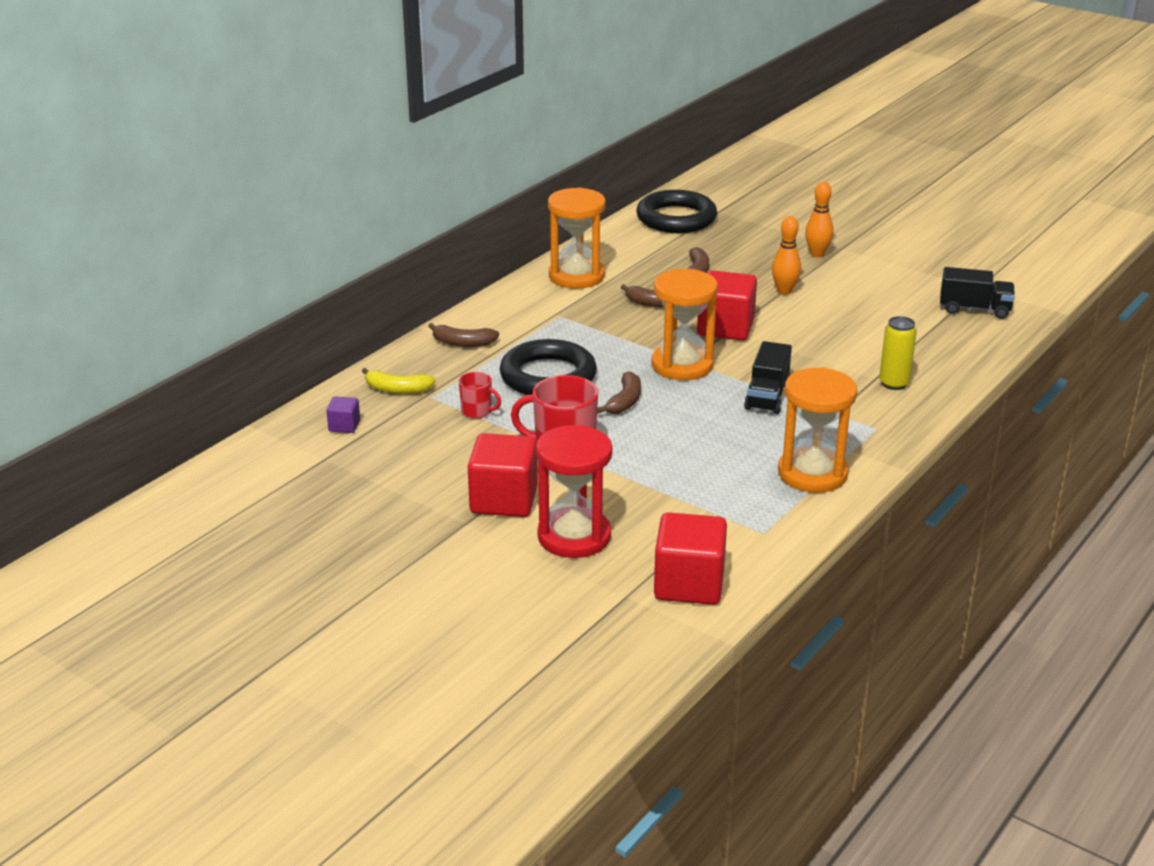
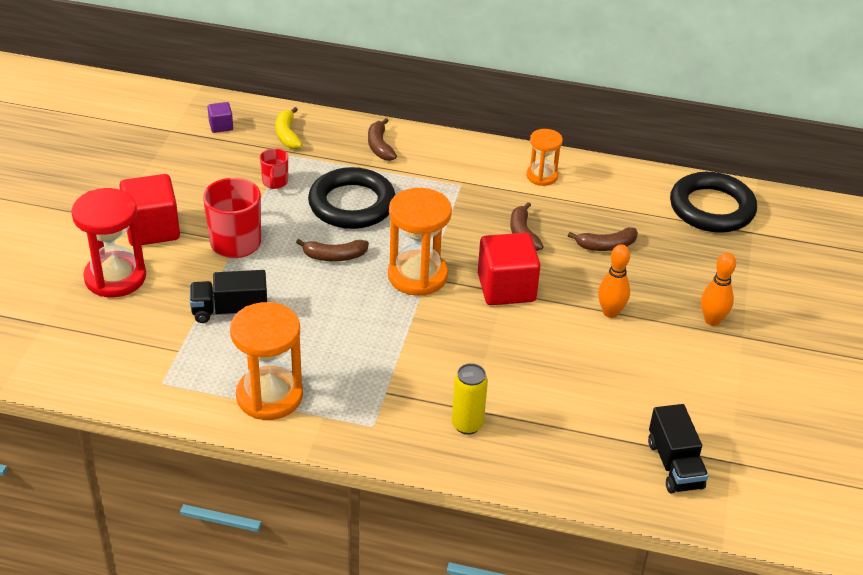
camera: 65 degrees right, 10 degrees up
(576, 276) = (542, 176): orange hourglass -> orange hourglass, size x0.58
(689, 584) = (70, 354): red cube -> none
(767, 396) = (391, 341): black truck -> black truck (230, 310)

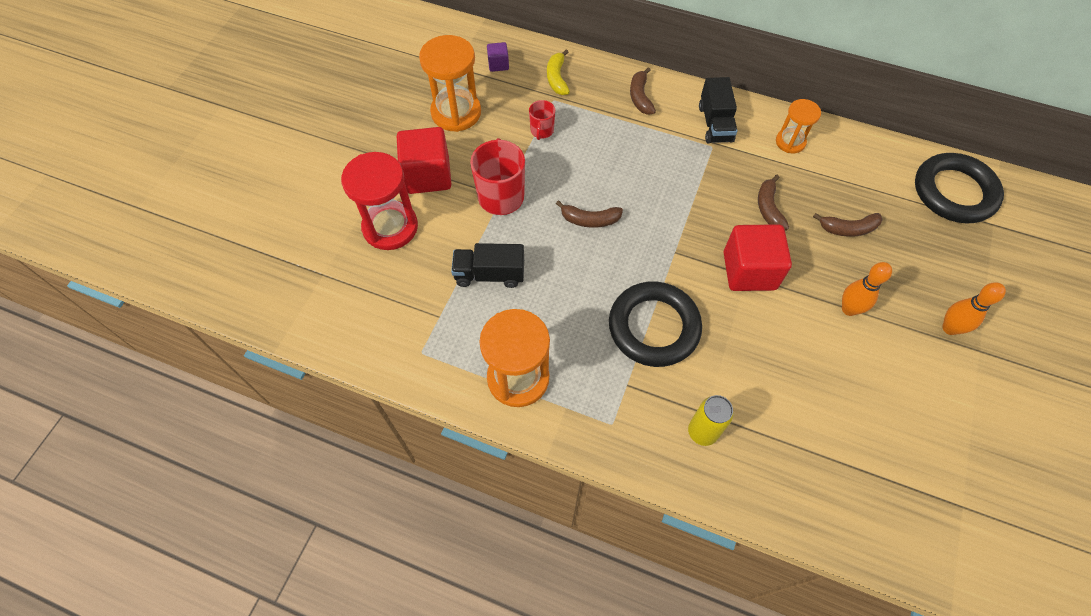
camera: 10 degrees right, 20 degrees up
(352, 204) = (610, 161): black ring -> black ring (654, 327)
(417, 276) = (666, 249): orange hourglass -> orange hourglass (456, 113)
(674, 465) = (905, 504): black truck -> black truck (715, 123)

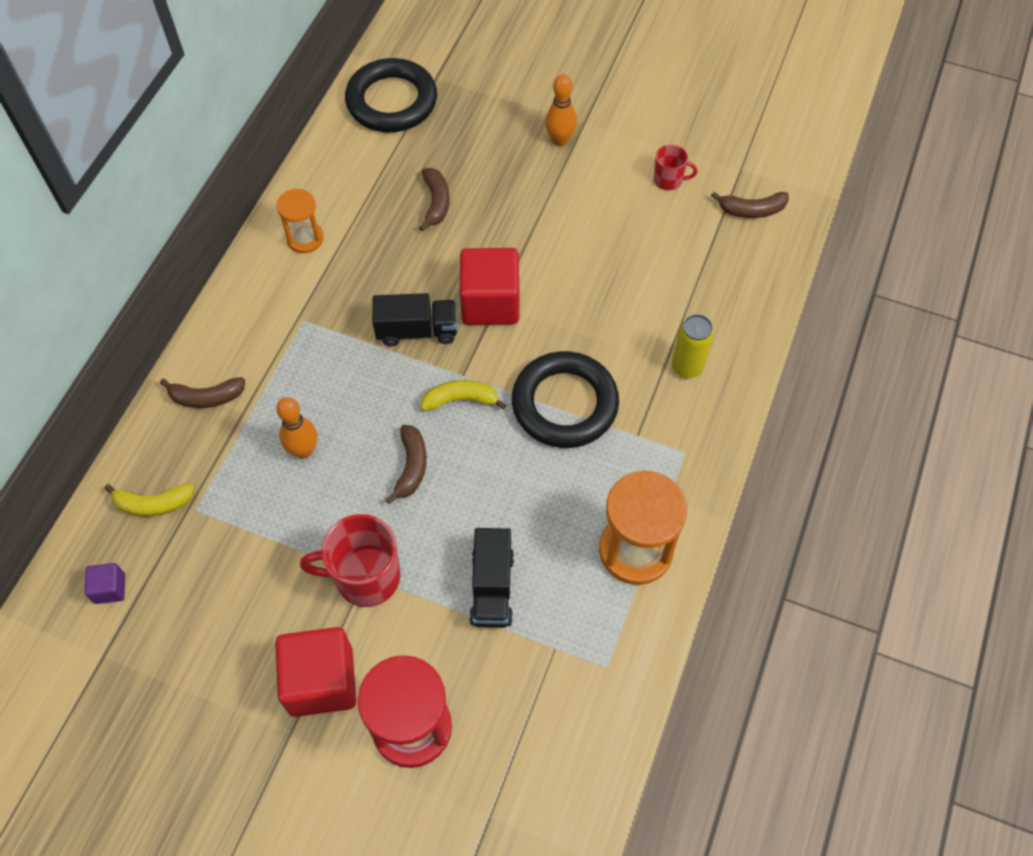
camera: 90 degrees left, 0 degrees up
(456, 113) = (203, 647): orange hourglass -> none
(542, 131) = (254, 525): red mug -> red mug (668, 180)
(651, 251) = (460, 400): none -> yellow banana
(715, 123) = (266, 314): black truck -> black truck (417, 330)
(768, 208) = (403, 273): brown banana -> brown banana (751, 210)
(849, 309) = (539, 219): orange bowling pin -> orange bowling pin (303, 450)

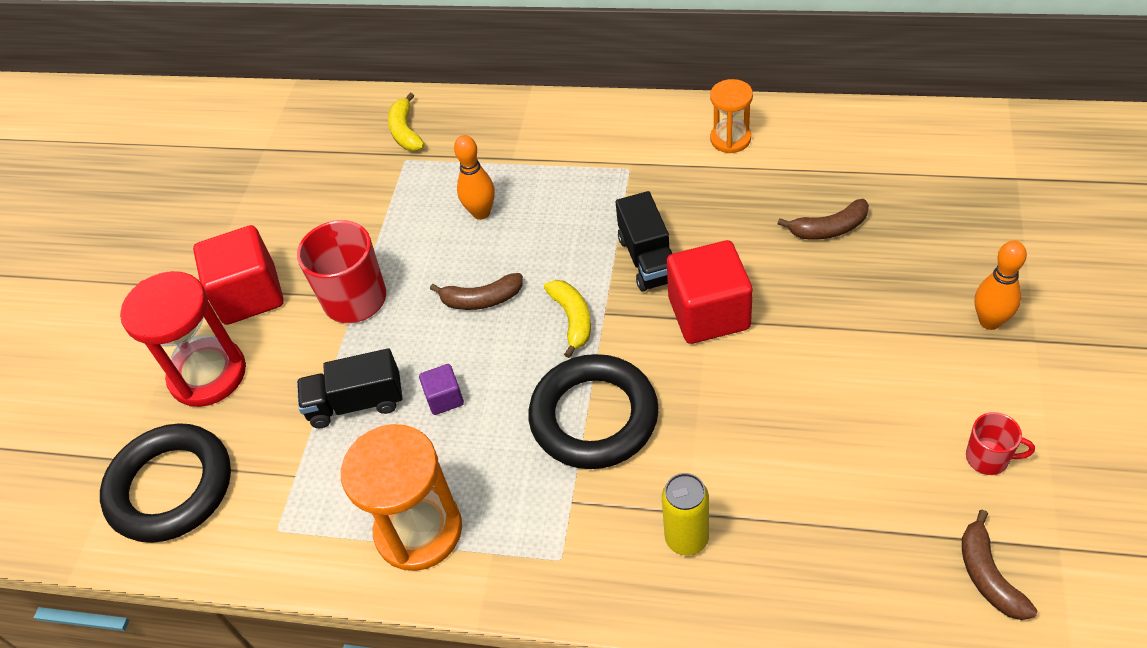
camera: 85 degrees right, 10 degrees down
(110, 588) = (323, 132): purple cube -> purple cube (444, 398)
(206, 397) = (521, 129): brown banana -> none
(392, 101) = (957, 151): black ring -> black ring (171, 487)
(668, 180) = (988, 458): red mug -> red mug turned 75 degrees counterclockwise

